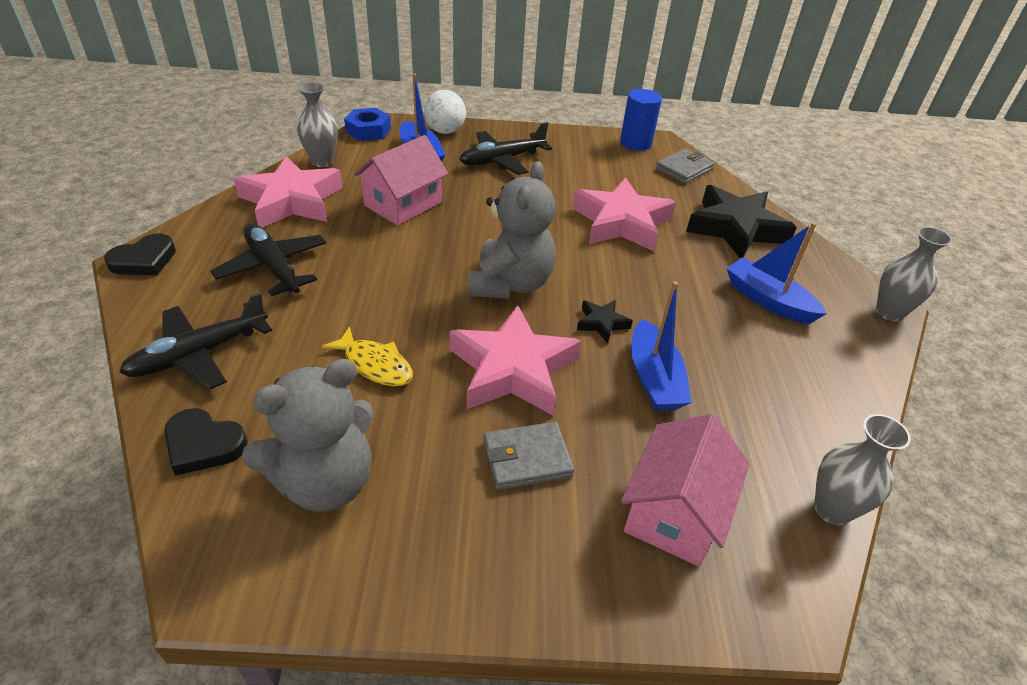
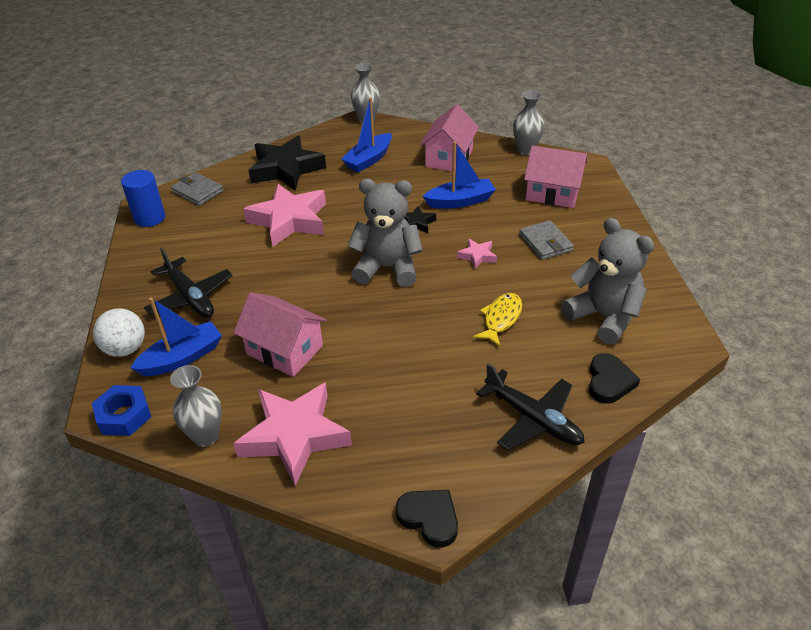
camera: 95 degrees left, 0 degrees up
(273, 267) = (409, 412): black plane -> none
(513, 369) = (477, 256): pink star -> pink star, size x0.45
(784, 389) = (449, 158): none -> pink house

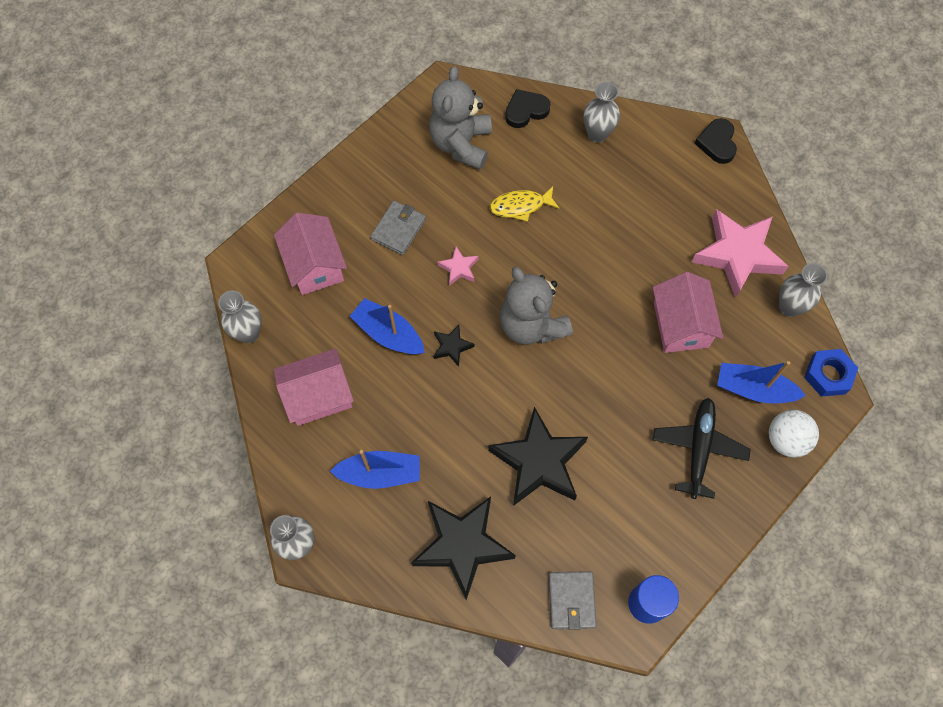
camera: 130 degrees left, 25 degrees up
(289, 220) = (539, 461): pink star -> black star
(533, 419) = (597, 134): black plane -> grey vase

